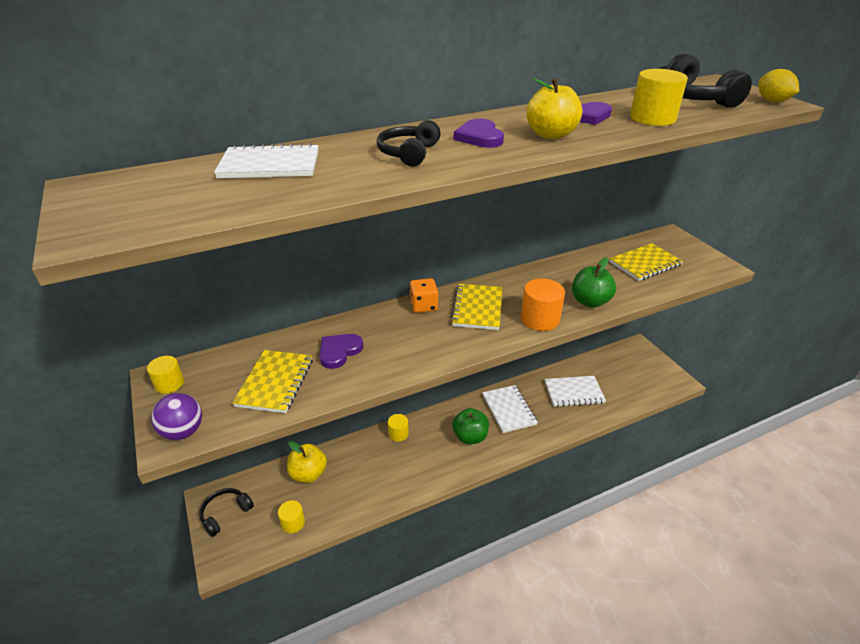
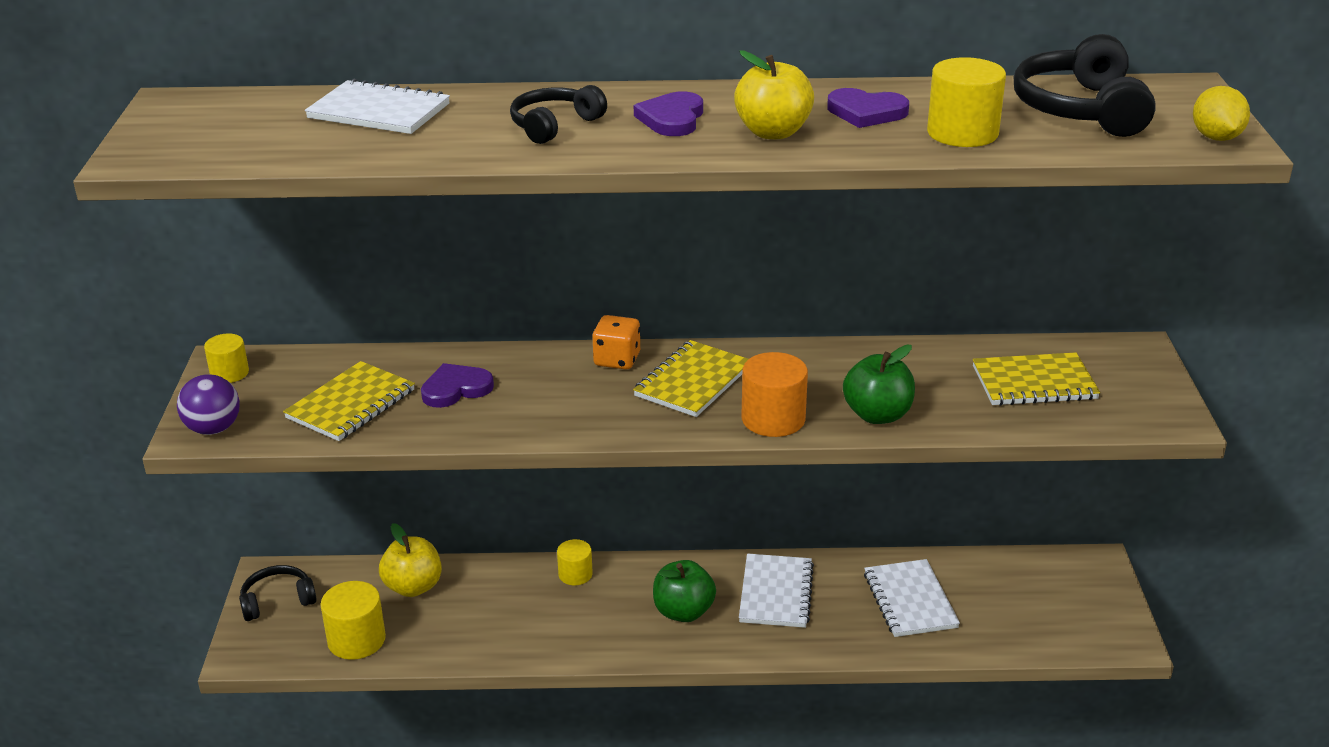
camera: 25 degrees right, 5 degrees down
(293, 523) = (356, 640): yellow cylinder -> yellow cylinder, size x1.60
(573, 392) = (910, 600): white notebook -> white notebook turned 60 degrees clockwise

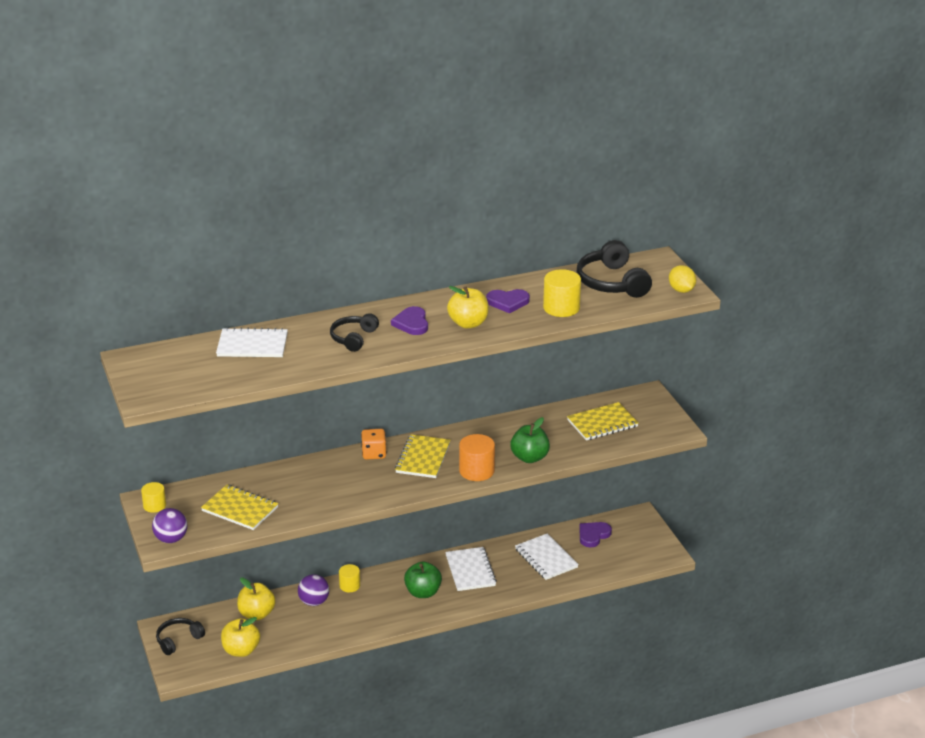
camera: 20 degrees left, 0 degrees up
(351, 404) = (240, 509): yellow notebook -> yellow notebook turned 75 degrees counterclockwise
(356, 640) = (241, 650): yellow cylinder -> yellow apple
(456, 389) = (294, 488): purple heart -> purple heart (593, 535)
(508, 588) = (314, 602): none -> purple ball

